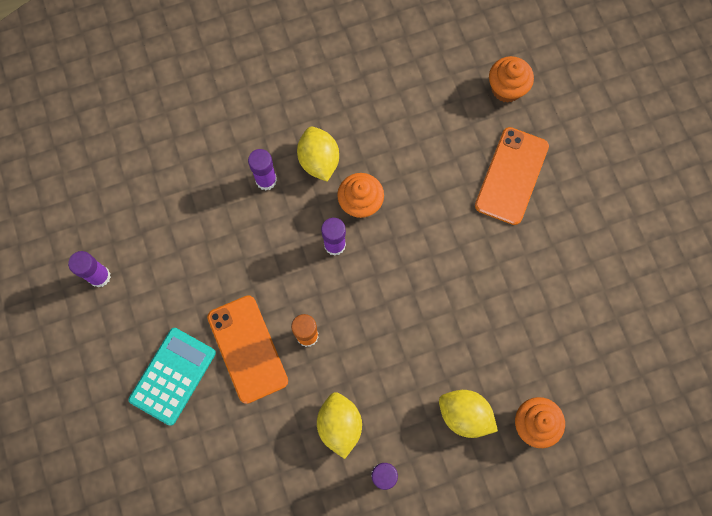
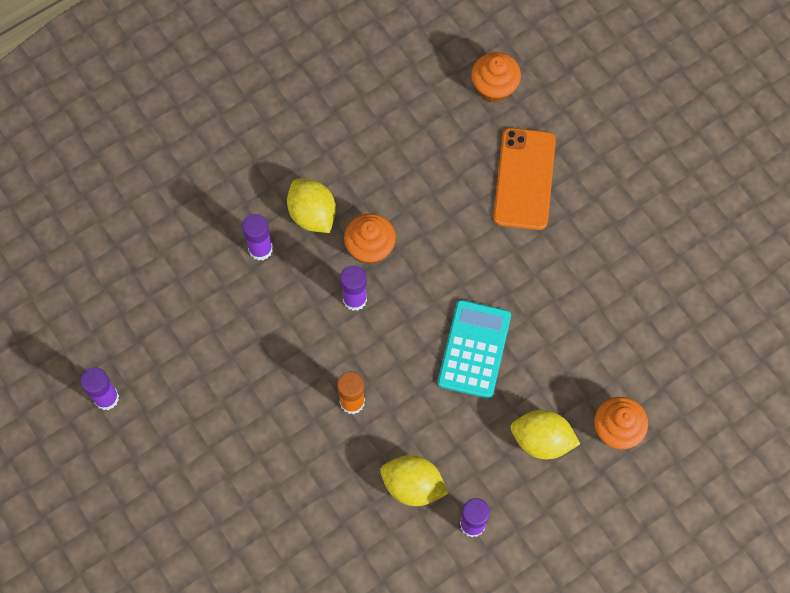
camera: 15 degrees left, 5 degrees down
(173, 376) = (218, 482): turquoise calculator -> turquoise calculator (474, 349)
(247, 349) = (291, 432): orange phone -> none
(339, 425) = (413, 485): yellow lemon -> yellow lemon turned 45 degrees counterclockwise

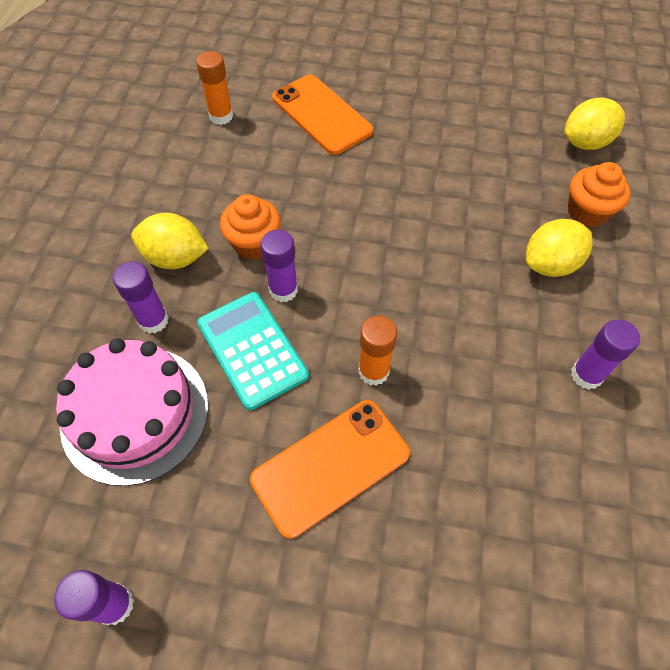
camera: 45 degrees left, 10 degrees down
(200, 302) = (135, 413): none -> pink cake
(272, 432) = (330, 466): none -> orange phone
(413, 485) = (504, 391): yellow lemon -> yellow lemon (585, 143)
(451, 116) = (221, 116): none -> orange glue stick
(474, 349) = (422, 246): turquoise calculator -> turquoise calculator (252, 349)
(494, 87) = (234, 80): orange cupcake -> none

